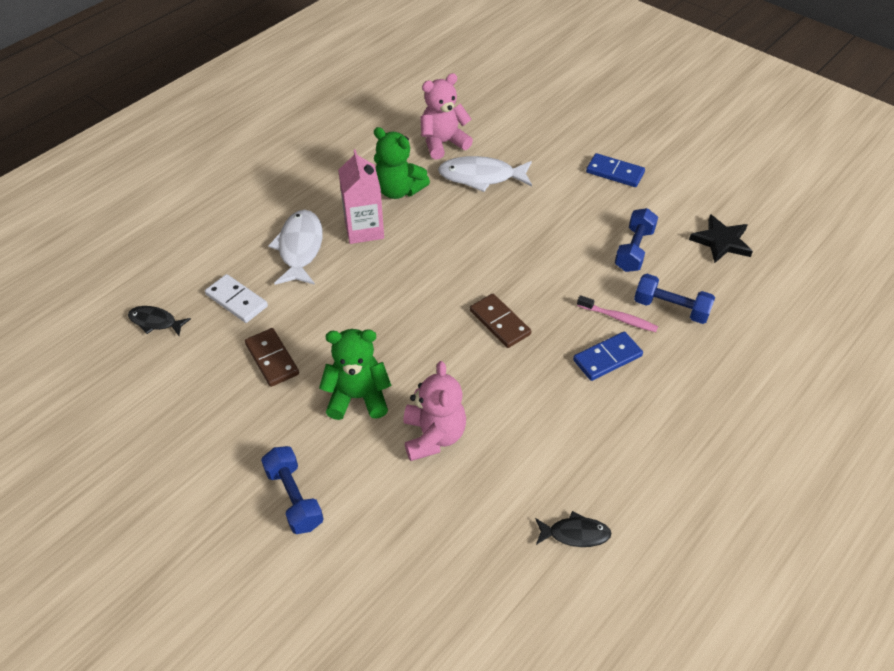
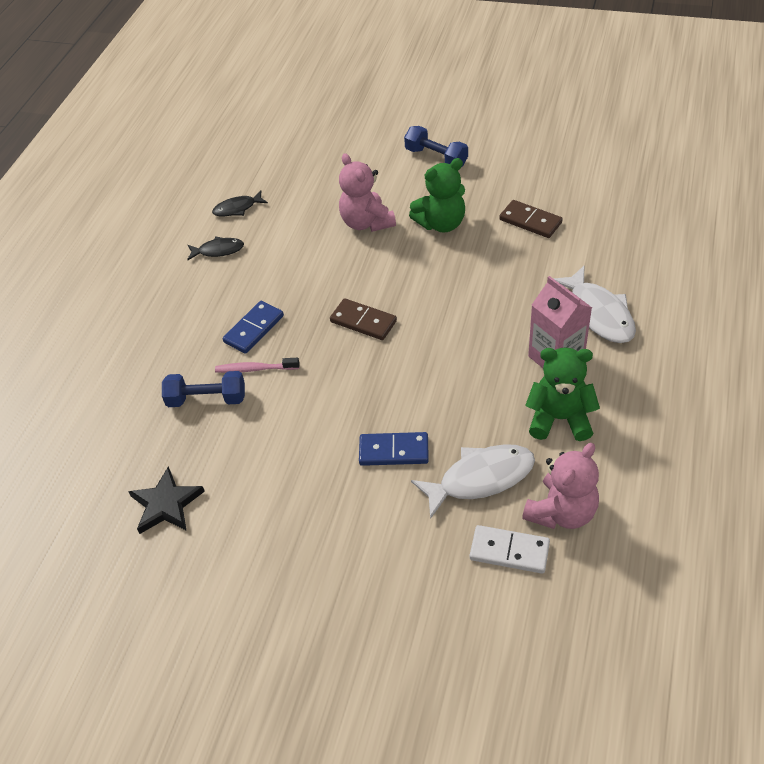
camera: 160 degrees right, 0 degrees up
(155, 322) = (650, 208): black fish -> black fish (218, 250)
(236, 300) = (605, 248): white domino -> white domino (509, 551)
(614, 172) = (321, 559): blue domino -> blue domino (394, 451)
(634, 250) = (262, 451): blue dumbbell -> none

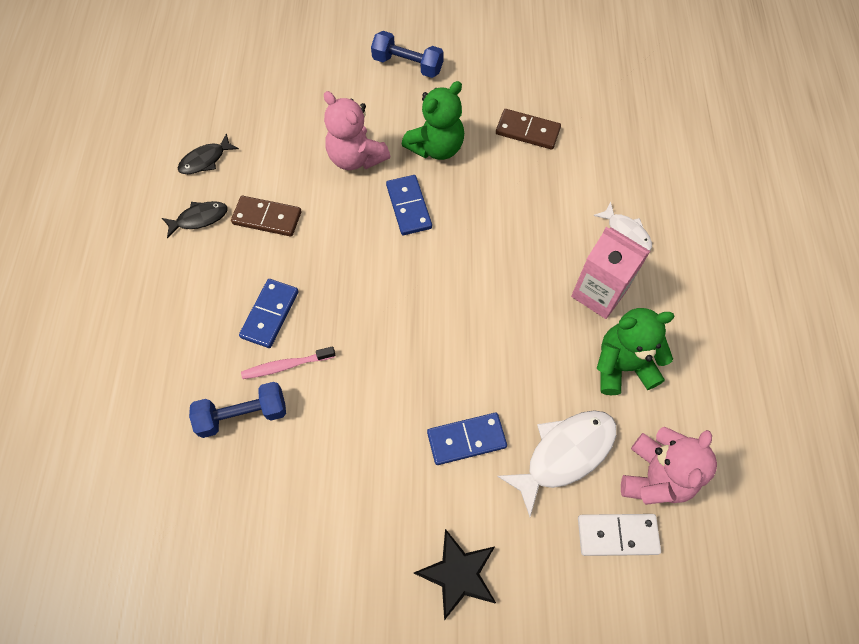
camera: 20 degrees left, 15 degrees up
(166, 504) = (236, 560): black star -> black star (458, 574)
(363, 321) = (388, 284): brown domino -> brown domino (267, 218)
(401, 265) = (409, 206): none -> blue domino
(599, 313) = (626, 232): white fish -> white fish, size x0.58

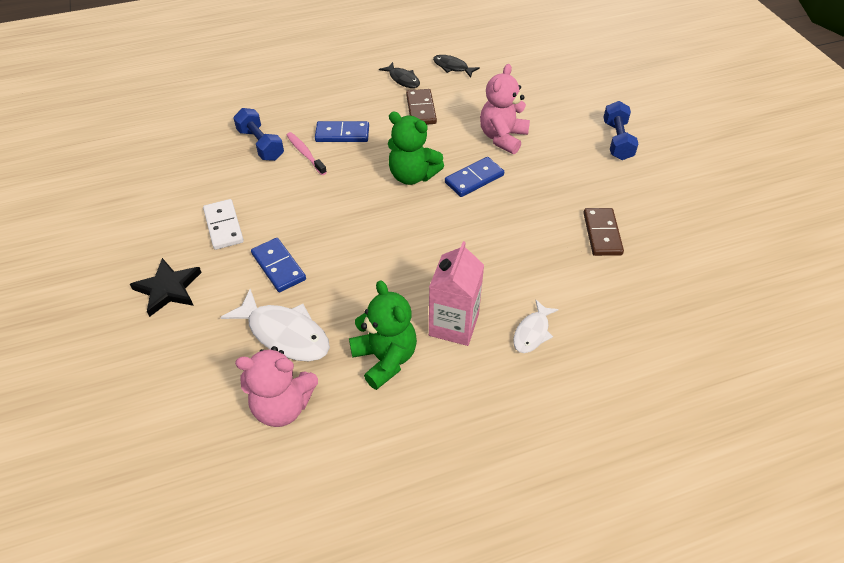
camera: 70 degrees right, 15 degrees down
(436, 147) = (543, 180): green teddy bear -> green teddy bear (412, 175)
(617, 535) = (221, 387): white domino -> white domino (224, 226)

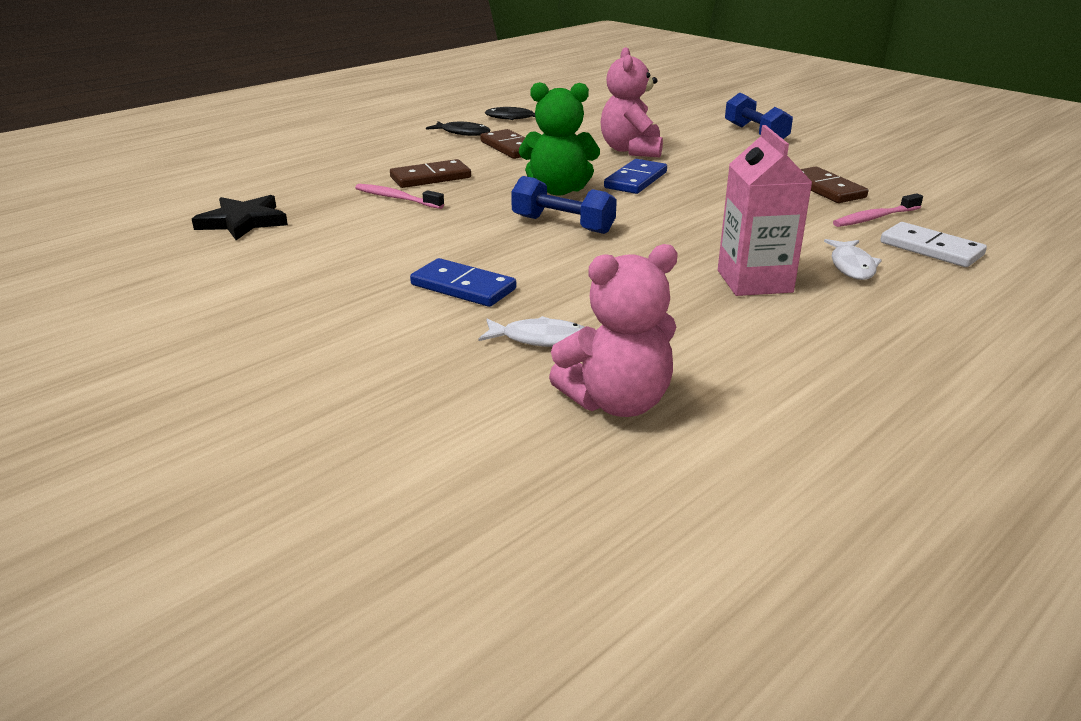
camera: 25 degrees left, 20 degrees down
(168, 289) = (310, 341): black star -> black star (243, 222)
(224, 226) = (341, 271): white domino -> white domino (931, 249)
(260, 144) = (324, 202): blue dumbbell -> blue dumbbell (562, 225)
(284, 334) = (540, 339): white fish -> white fish, size x0.58
(342, 134) = (430, 177): blue domino -> brown domino
(385, 359) = (706, 326): green teddy bear -> none
(603, 282) = (874, 218): none -> pink toothbrush

